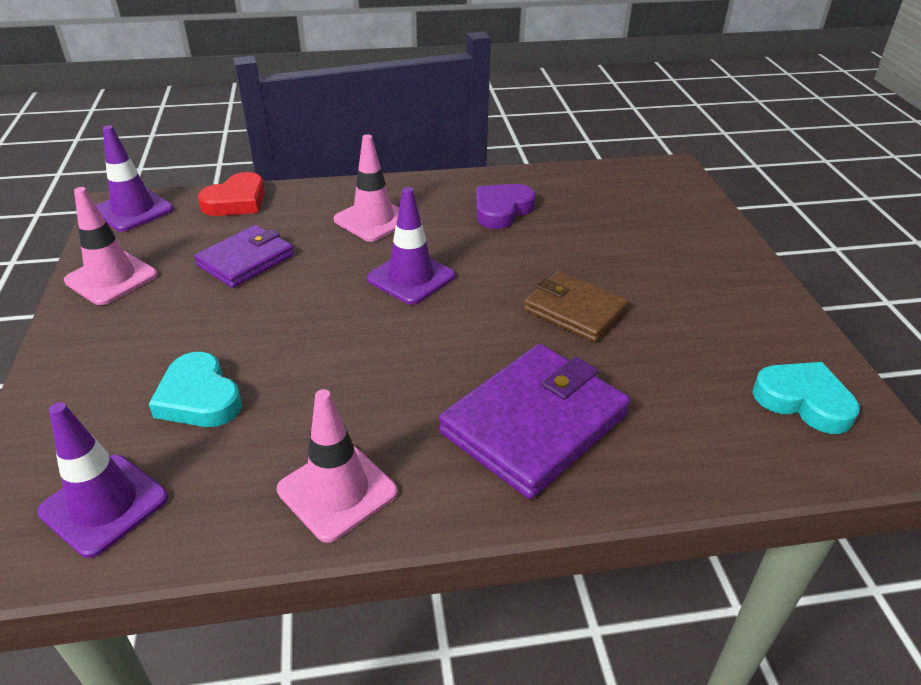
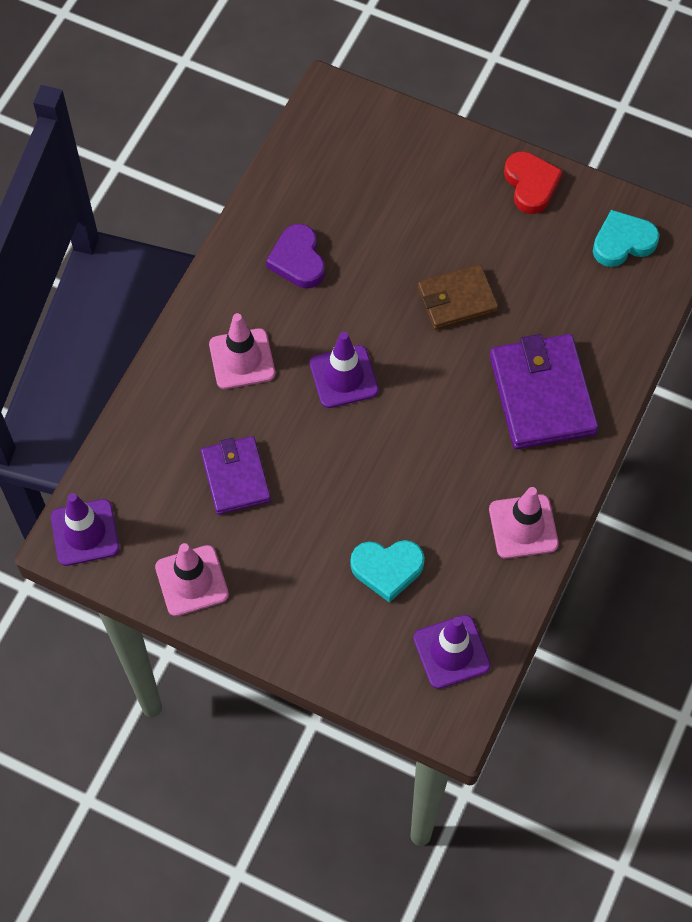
camera: 55 degrees left, 25 degrees up
(236, 201) = (131, 447): red heart -> red heart (531, 185)

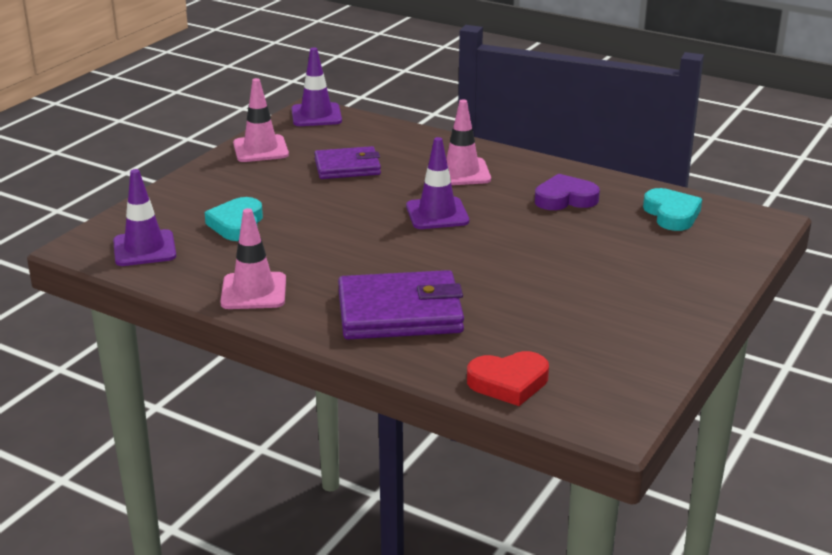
camera: 95 degrees right, 35 degrees down
(457, 299) = (519, 273): brown wallet -> none
(531, 185) = (671, 325): red heart -> red heart (508, 383)
(622, 242) = (597, 380): turquoise heart -> turquoise heart (672, 214)

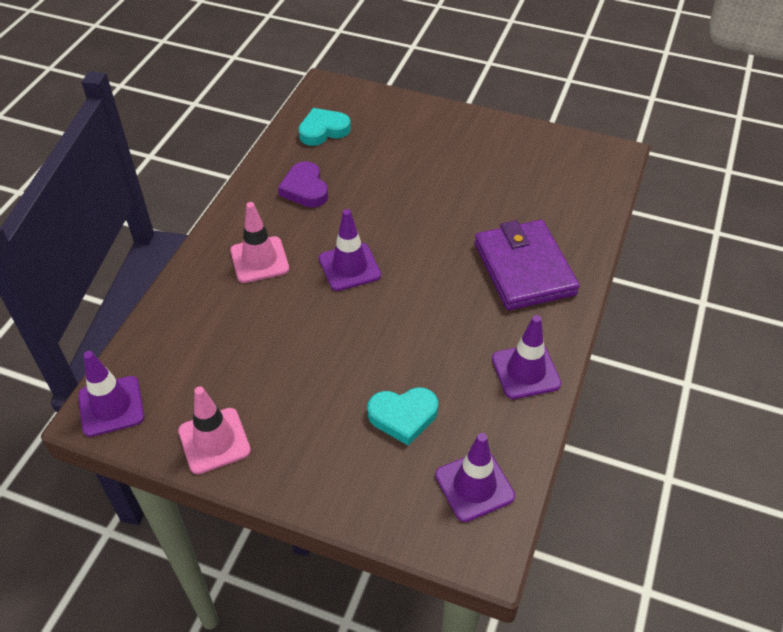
camera: 100 degrees left, 20 degrees up
(253, 291) = (525, 371): pink traffic cone -> purple traffic cone
(347, 167) = (256, 350): purple wallet -> none
(508, 383) = (592, 201): red heart -> none

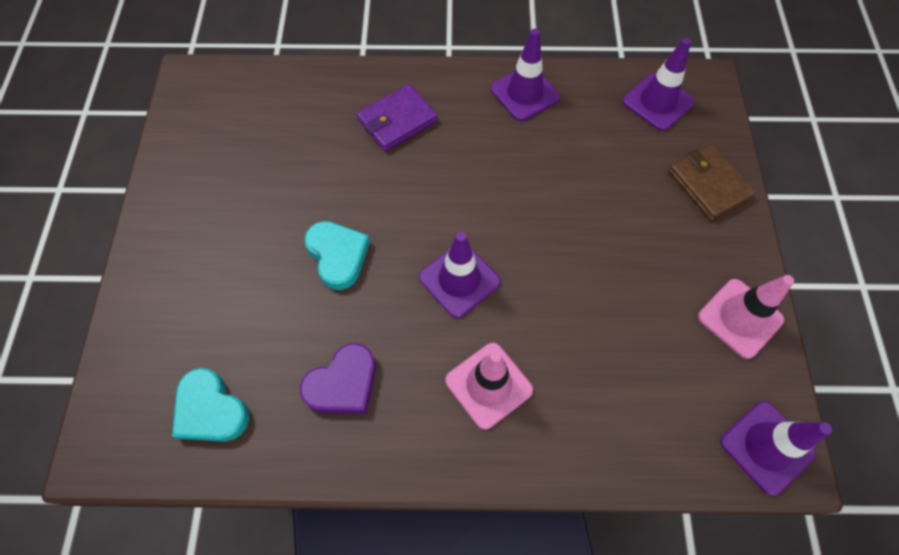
camera: 110 degrees left, 15 degrees up
(354, 484) = (708, 184): none -> brown wallet
(403, 416) = (622, 170): turquoise heart -> turquoise heart (338, 256)
(524, 269) = (397, 120): purple wallet -> purple wallet, size x0.64

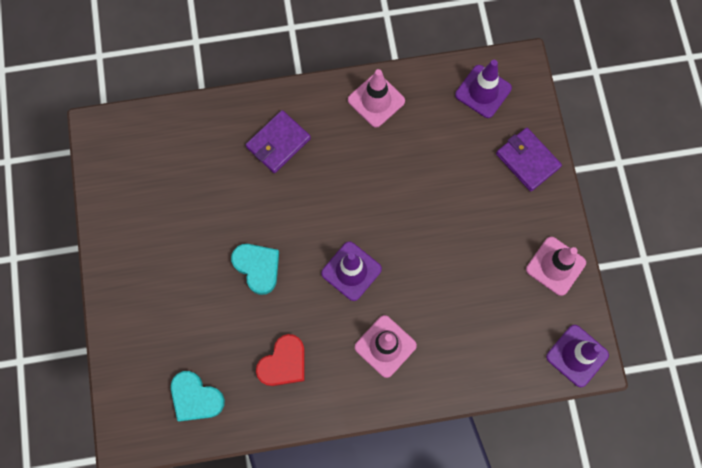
camera: 10 degrees left, 10 degrees up
(343, 384) = (284, 363): purple heart -> red heart
(525, 93) = (376, 100): purple traffic cone -> pink traffic cone
(708, 184) = (527, 160): brown wallet -> purple wallet

